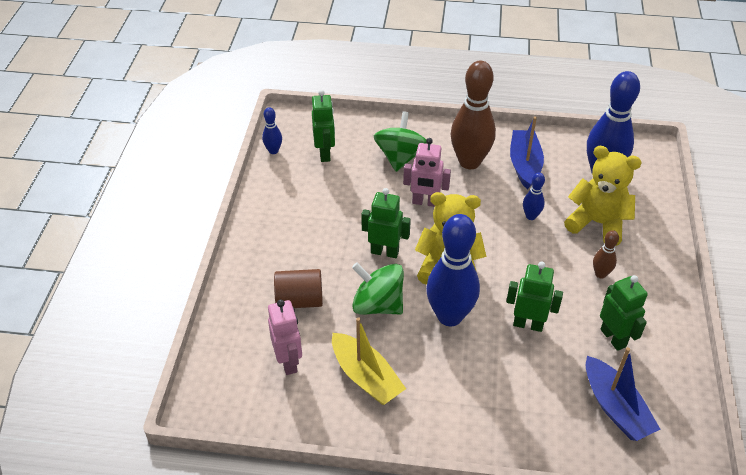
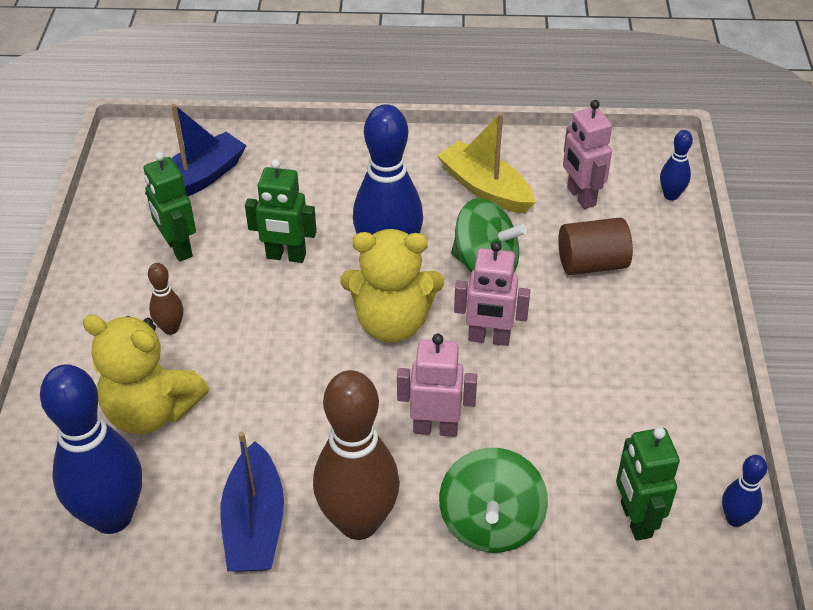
camera: 175 degrees right, 0 degrees up
(385, 252) = (489, 338): green robot -> pink robot
(531, 216) = (259, 415): blue bowling pin -> blue bowling pin (671, 195)
(615, 407) = (198, 179): blue boat -> blue boat turned 75 degrees clockwise

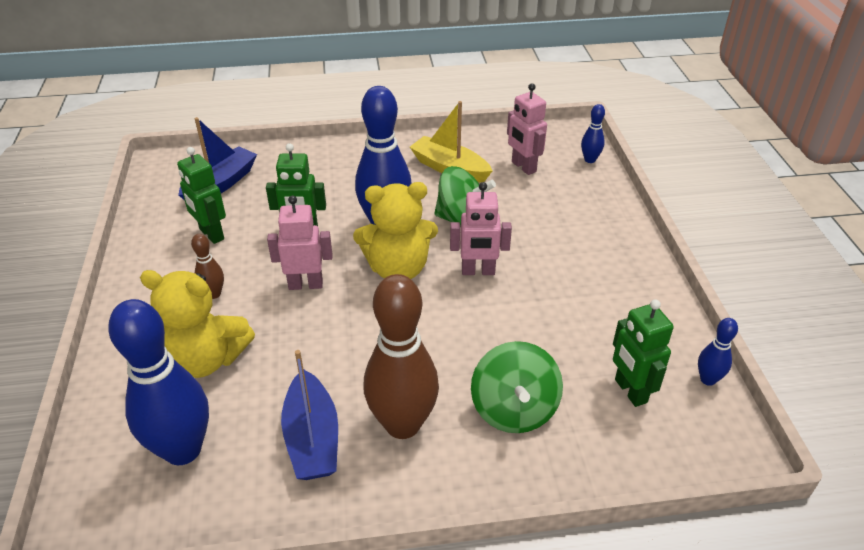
camera: 10 degrees left, 5 degrees down
(435, 428) = (451, 342): pink robot -> pink robot (305, 284)
(592, 264) = (544, 211): brown cylinder -> none

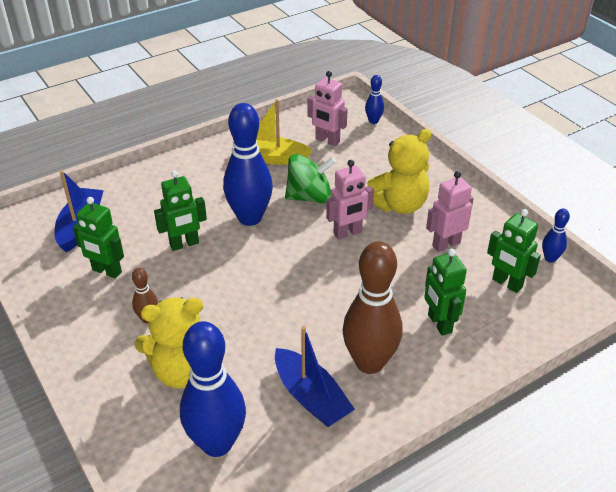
camera: 25 degrees left, 0 degrees up
(305, 284) = (220, 286): pink robot -> pink robot (446, 244)
(398, 269) = (285, 250): yellow teddy bear -> yellow teddy bear (398, 205)
(514, 409) = (439, 323): green spinning top -> green robot

